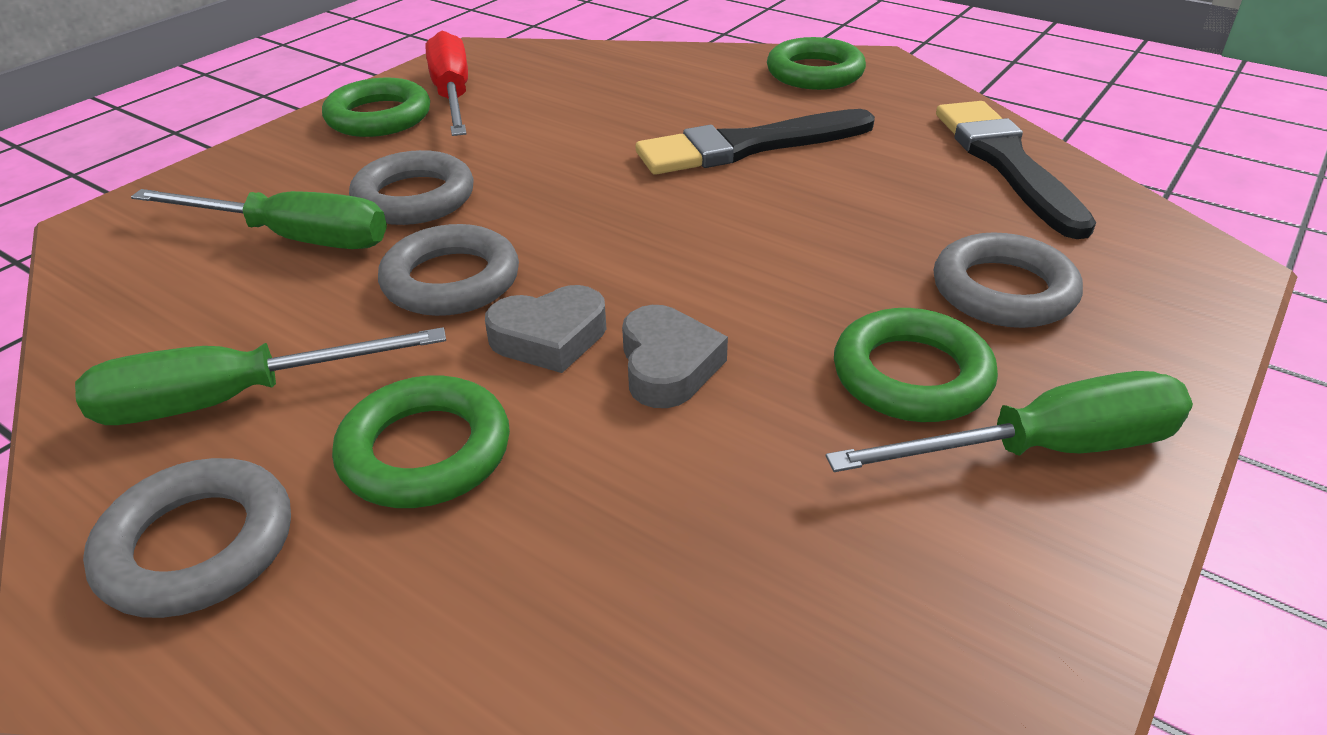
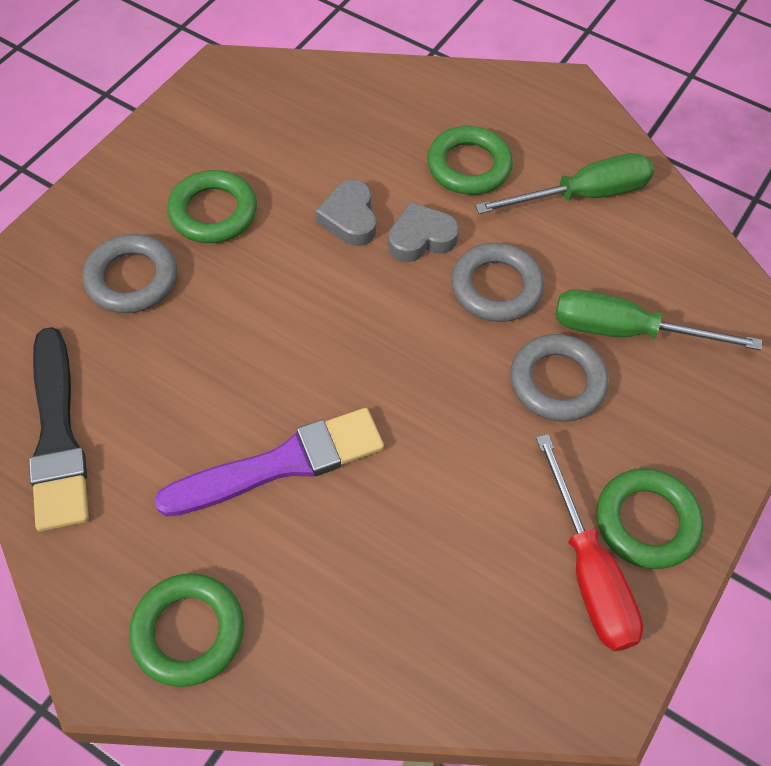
camera: 175 degrees right, 20 degrees up
(197, 546) = (552, 122): grey ring -> none
(748, 146) = (281, 464): black brush -> purple brush
(1045, 449) = (161, 168): green screwdriver -> none

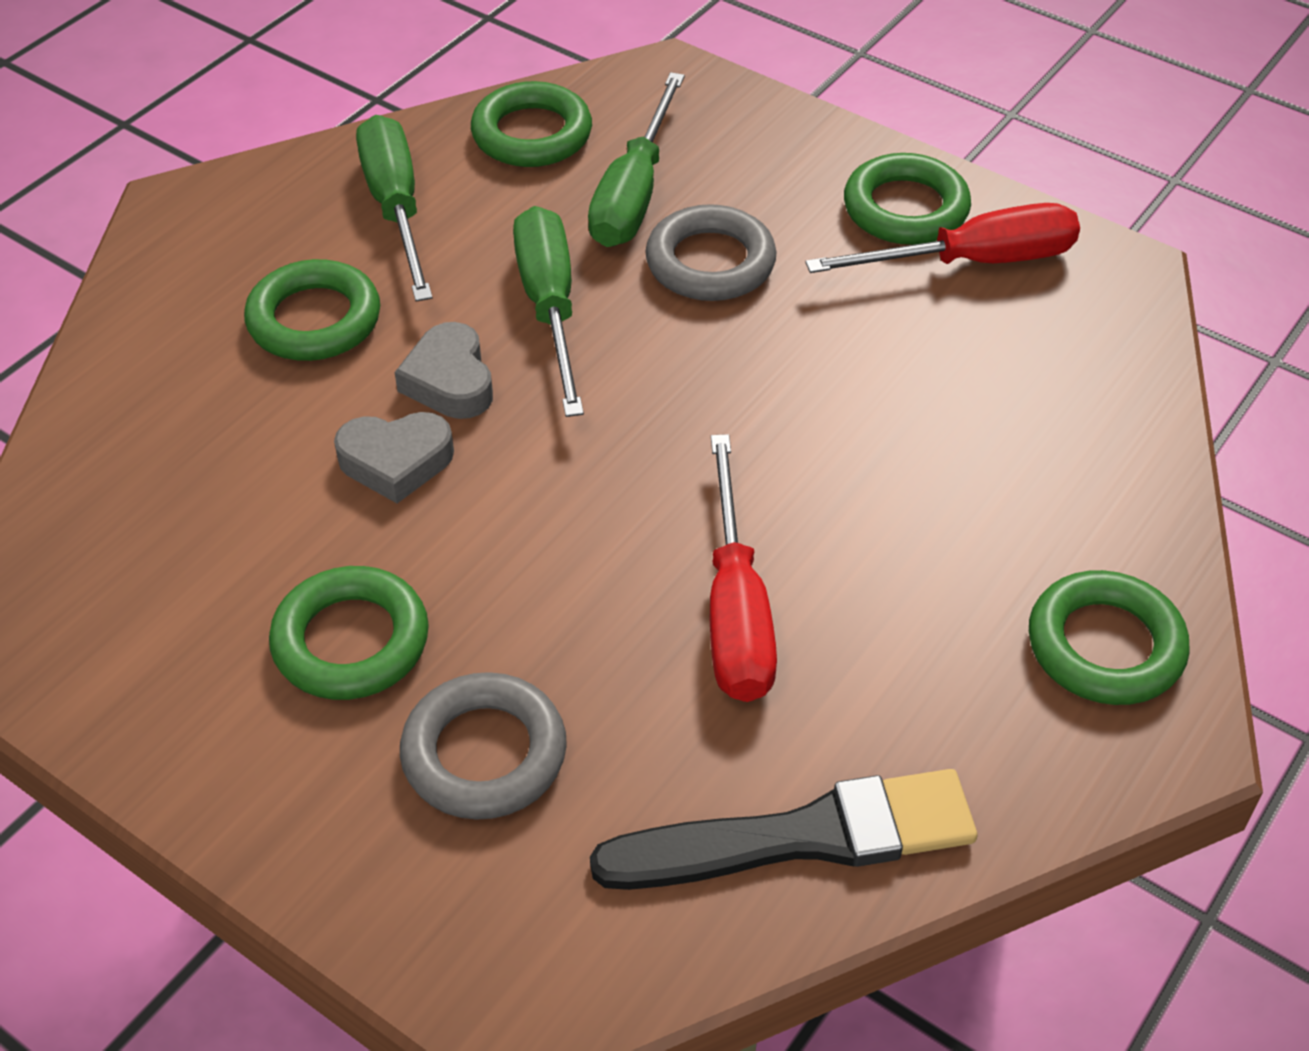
camera: 85 degrees left, 10 degrees down
(229, 400) = (735, 610): none -> red screwdriver
(281, 464) = (842, 546): purple brush -> none
(496, 287) = (550, 307): grey ring -> green screwdriver
(681, 265) = (532, 134): none -> green ring

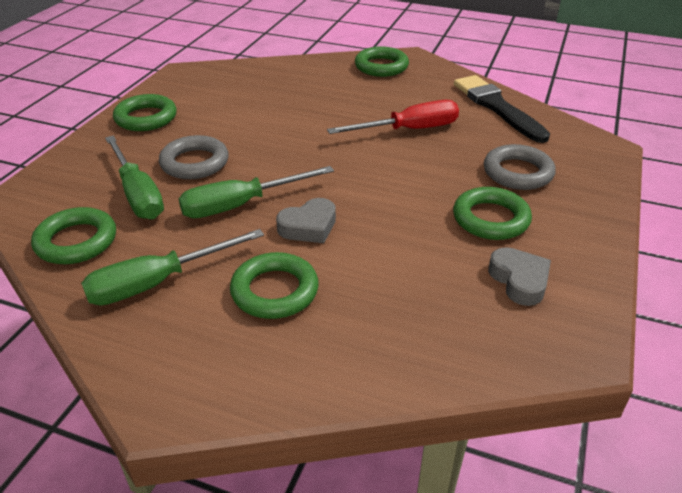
camera: 105 degrees left, 10 degrees down
(396, 461) = (374, 231): grey heart -> grey heart (519, 280)
(634, 193) = (137, 194): green screwdriver -> green screwdriver turned 60 degrees clockwise
(973, 262) = (183, 100): red screwdriver -> none

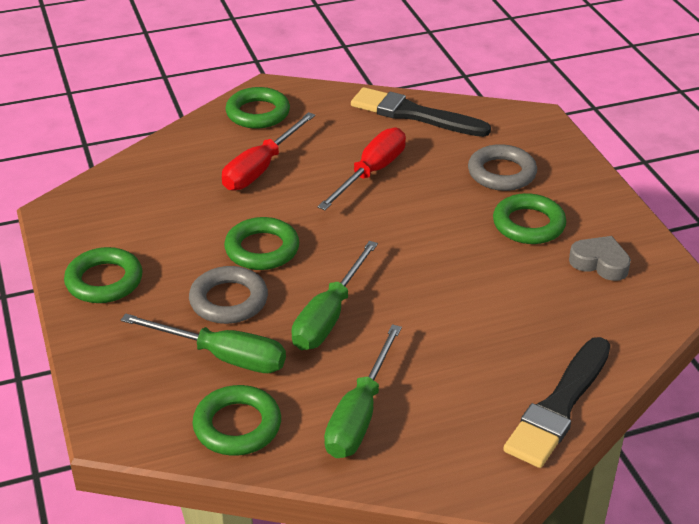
camera: 40 degrees left, 0 degrees up
(275, 291) = (454, 367): green ring -> green ring (262, 249)
(309, 227) = (409, 304): grey heart -> none
(314, 377) = (559, 406): none -> black brush
(335, 97) = (261, 168): none -> red screwdriver

